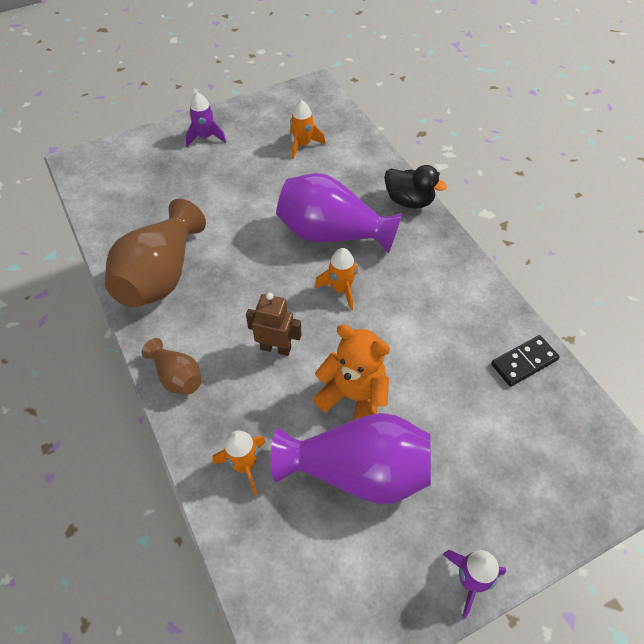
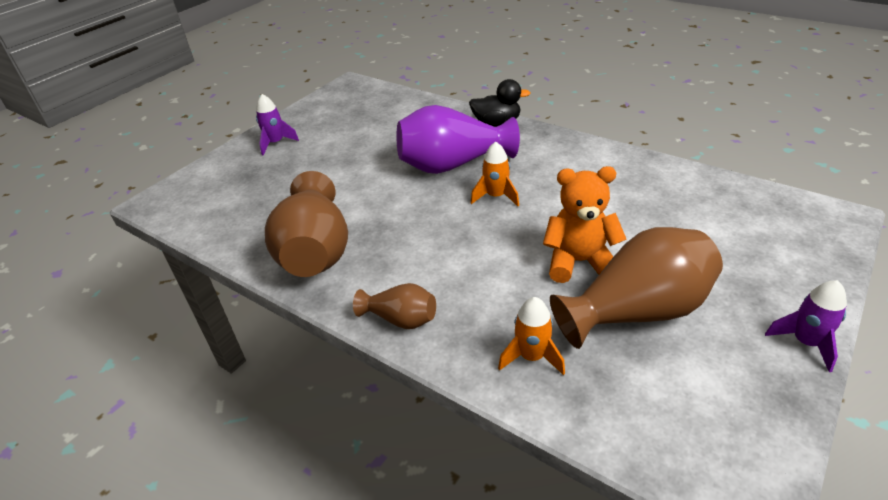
camera: 25 degrees left, 15 degrees down
(276, 348) = (477, 258): brown robot -> none
(303, 145) = (372, 120): orange rocket -> none
(358, 472) = (637, 312): purple vase -> brown vase
(524, 362) = (686, 184): black domino -> none

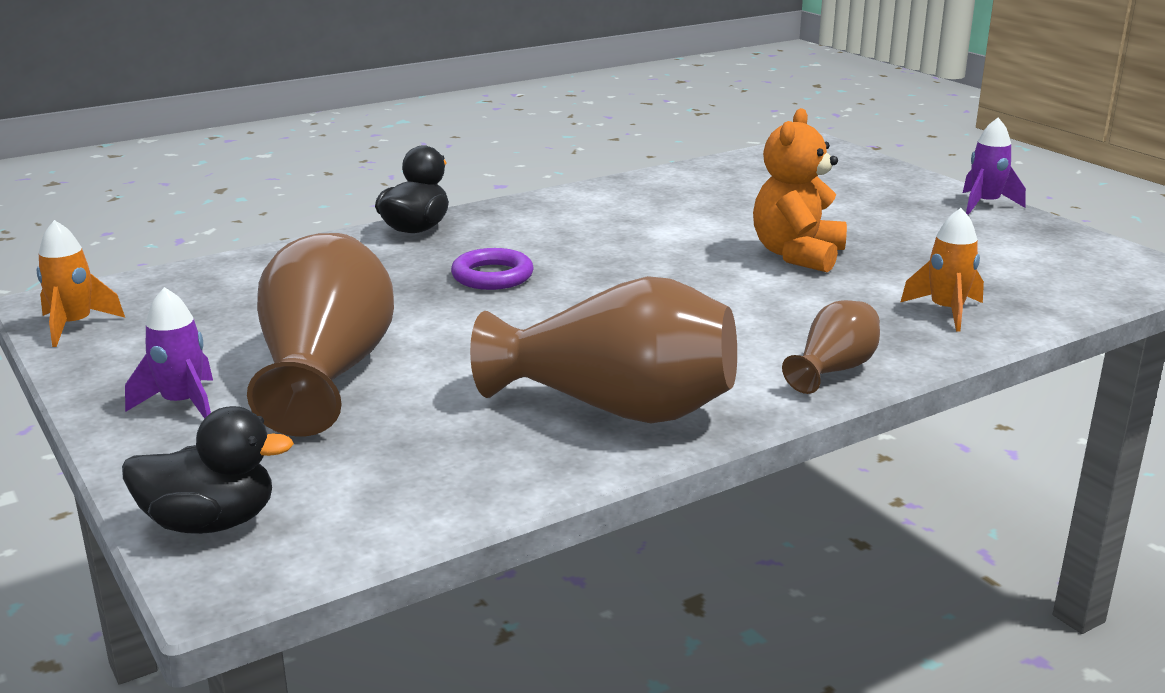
camera: 70 degrees left, 15 degrees down
(187, 185) = (210, 523): none -> black duck
(452, 165) = (492, 276): purple vase -> purple ring
(496, 196) = (611, 267): orange rocket -> orange rocket (74, 326)
(637, 312) = (903, 250): brown vase -> brown vase (325, 375)

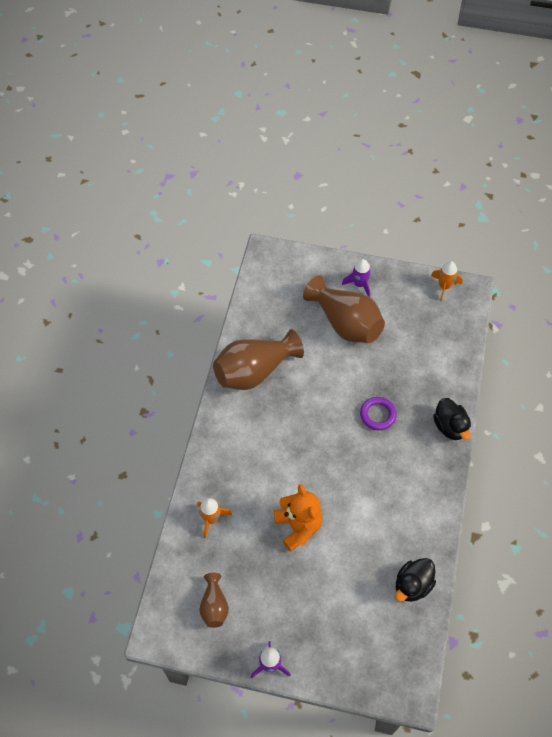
camera: 135 degrees right, 35 degrees up
(210, 523) = (290, 260): black duck -> black duck (412, 585)
(833, 370) = (216, 442): brown vase -> brown vase (214, 605)

